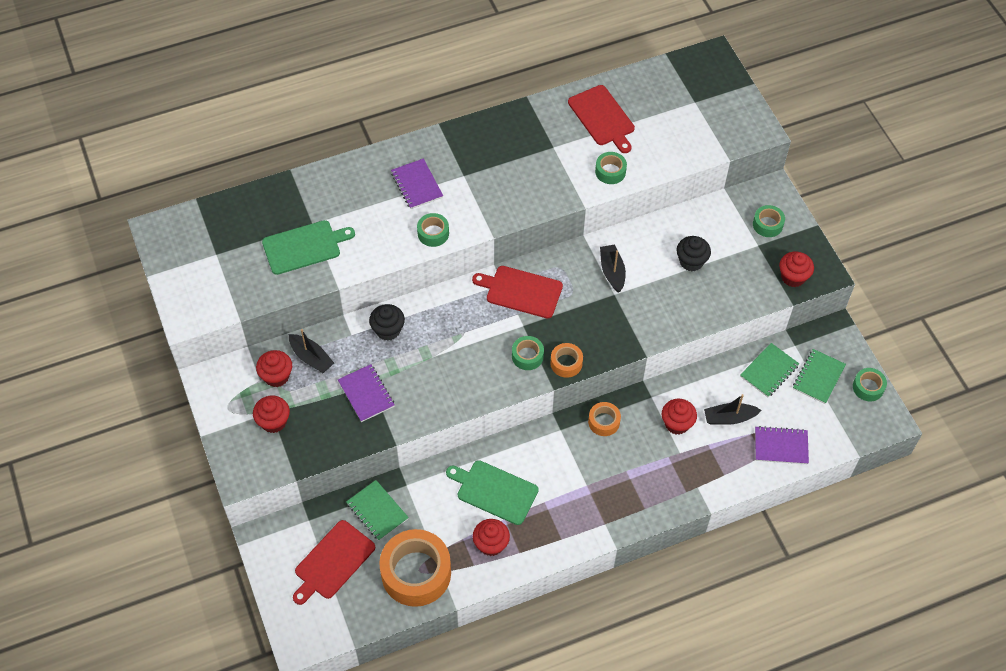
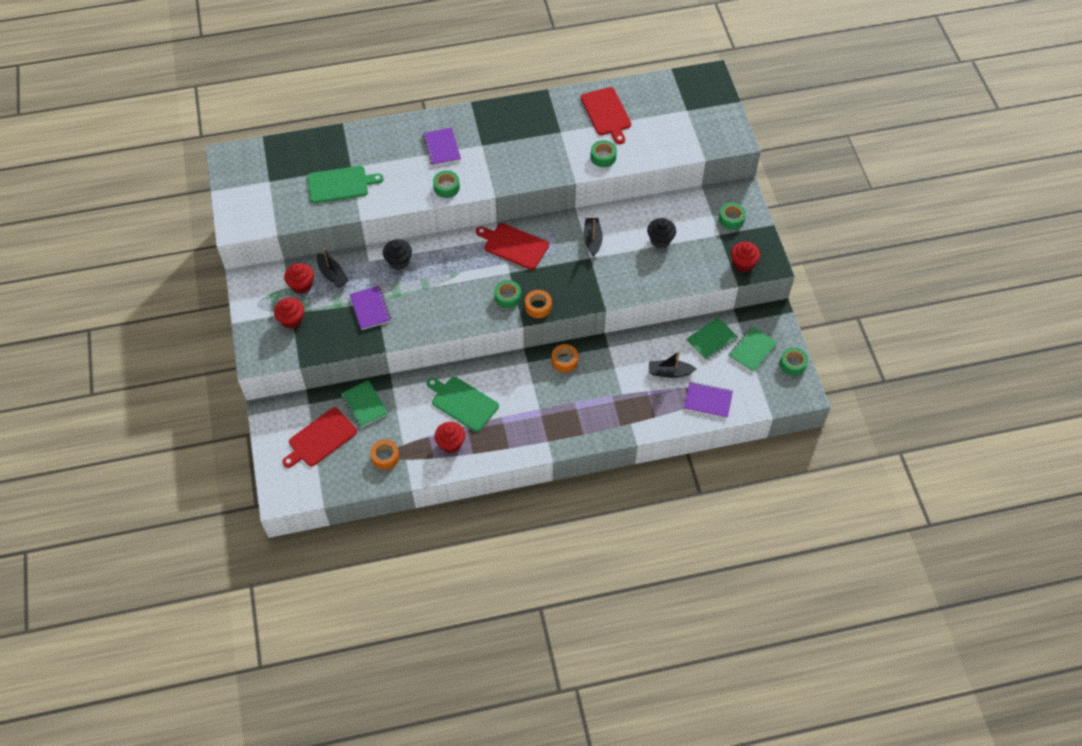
camera: 10 degrees right, 0 degrees up
(416, 573) = (385, 457): orange tape -> orange tape, size x0.48
(677, 424) = (625, 371): red cupcake -> none

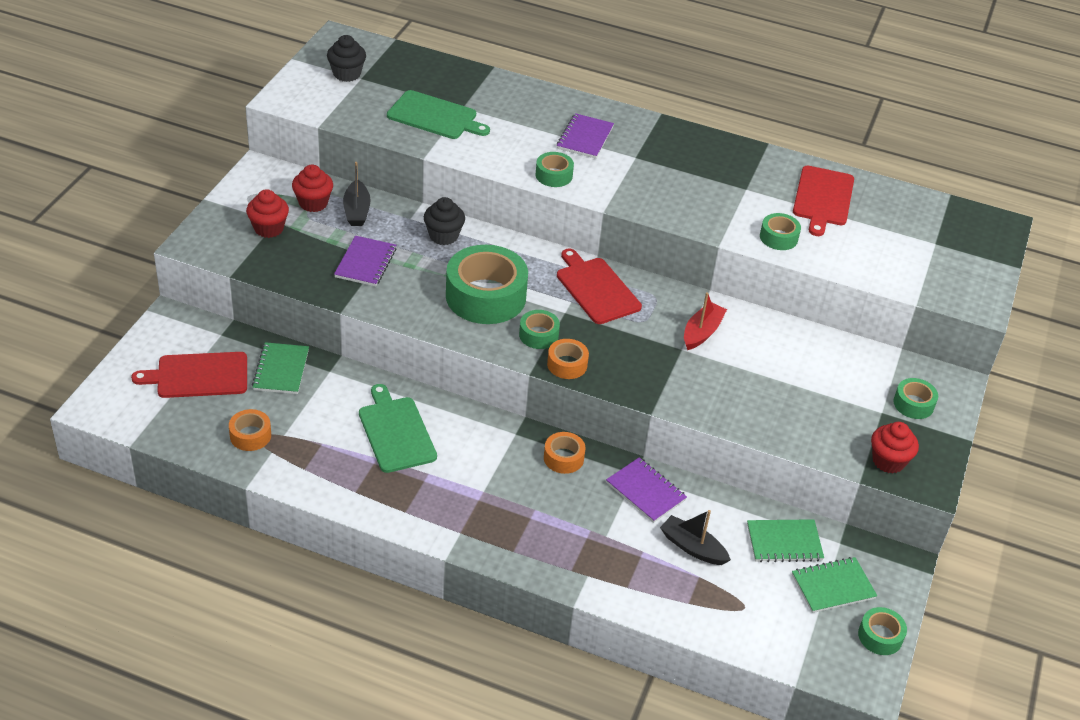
camera: 30 degrees right, 15 degrees down
(450, 443) = (339, 466): red cupcake -> none
(457, 289) = (485, 296): none -> green tape
(592, 240) = (702, 332): black boat -> red boat
(660, 240) = (792, 377): black cupcake -> black cupcake (347, 74)
(708, 401) = (718, 610): purple notebook -> purple notebook (646, 491)

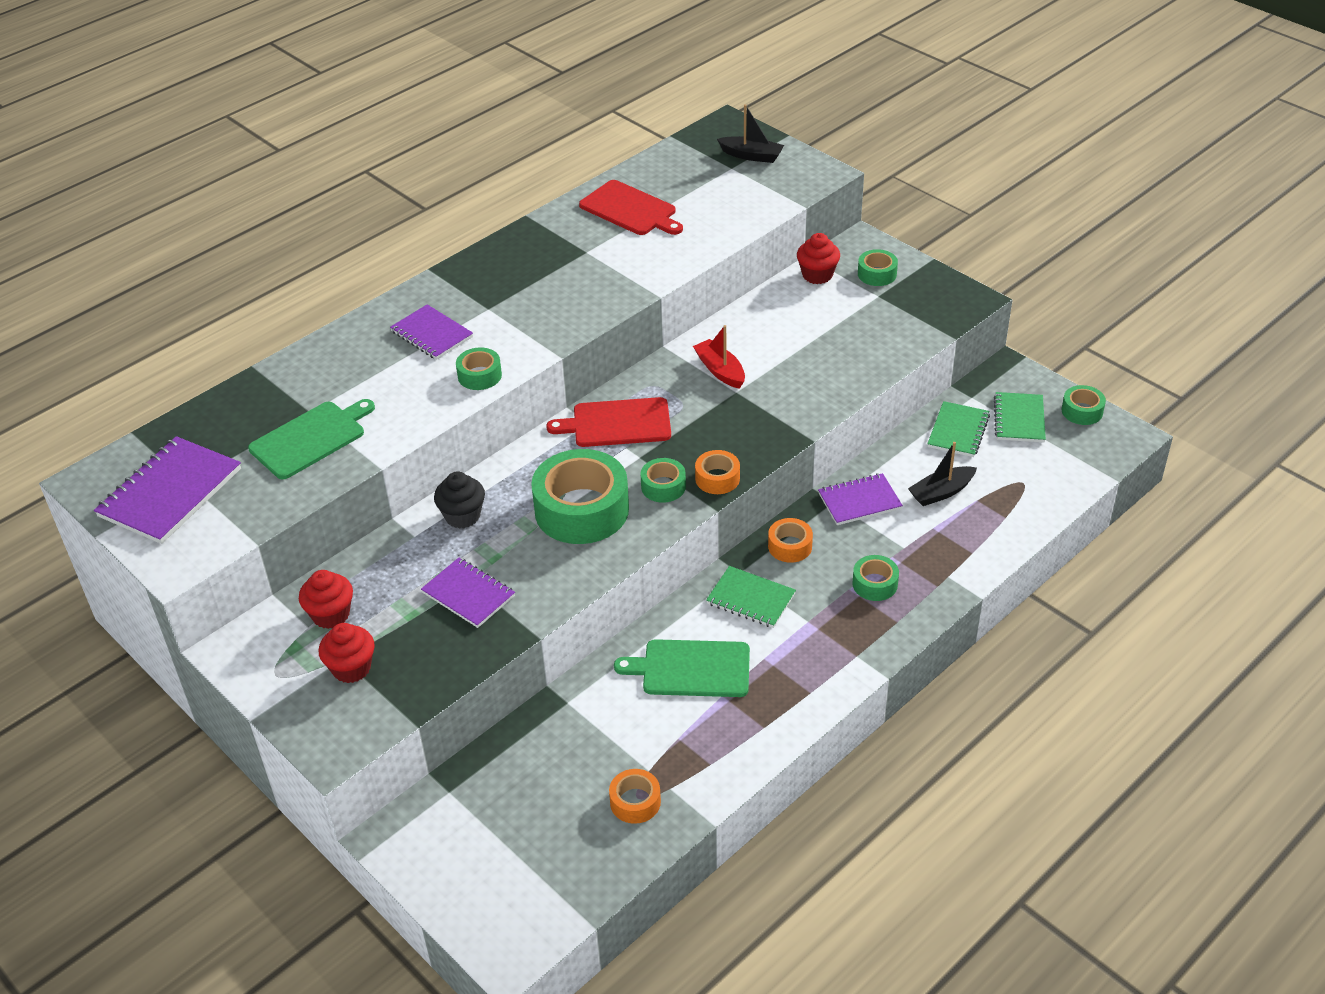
camera: 60 degrees left, 0 degrees up
(198, 375) = (509, 831): red cutting board -> none
(281, 370) = (542, 747): green notebook -> green notebook (750, 599)
(347, 74) = (170, 493): black cupcake -> purple notebook
(356, 211) = (370, 579): black boat -> black boat (751, 156)
(778, 237) = (670, 255): green tape -> green tape (875, 584)
(888, 461) = (938, 313): red cupcake -> red cupcake (817, 275)

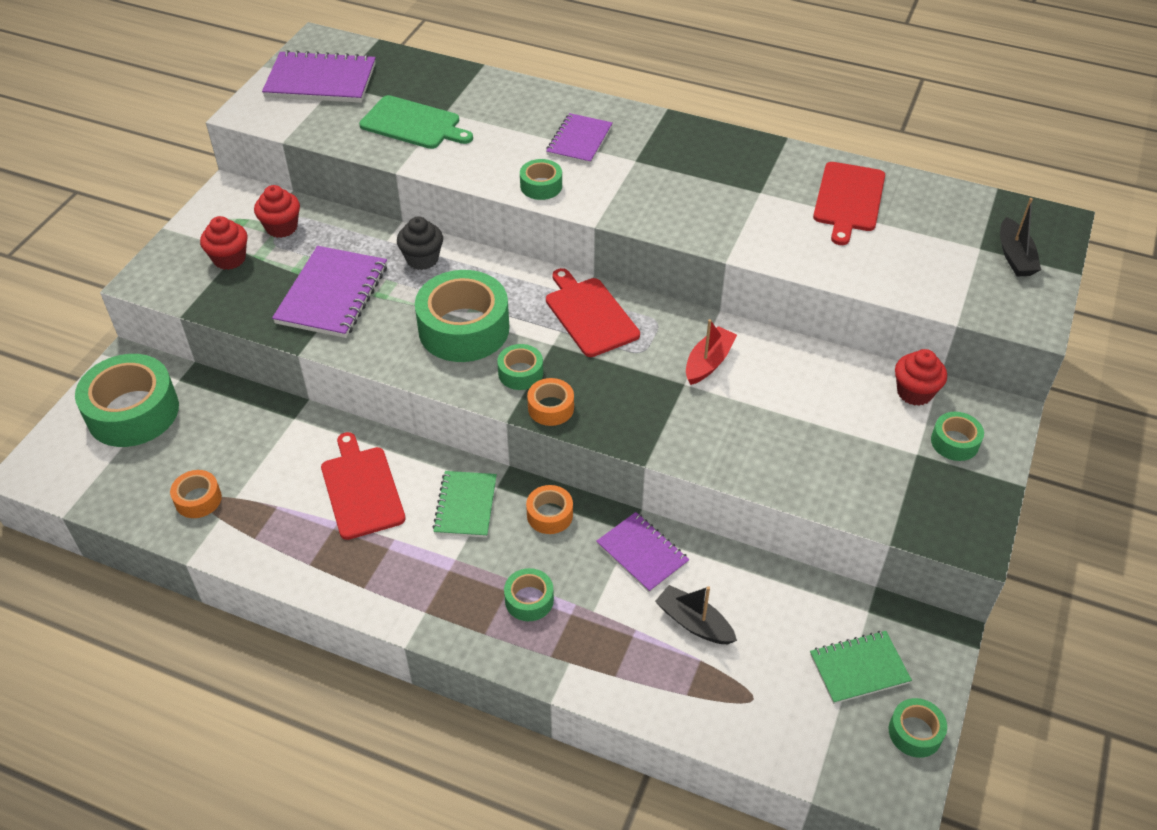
camera: 65 degrees right, 5 degrees up
(468, 594) = (332, 294): purple notebook -> purple notebook, size x1.57
(473, 841) = (133, 412): none -> green tape
(691, 668) = (361, 489): green cutting board -> red cutting board
(958, 431) = (802, 613): green notebook -> none

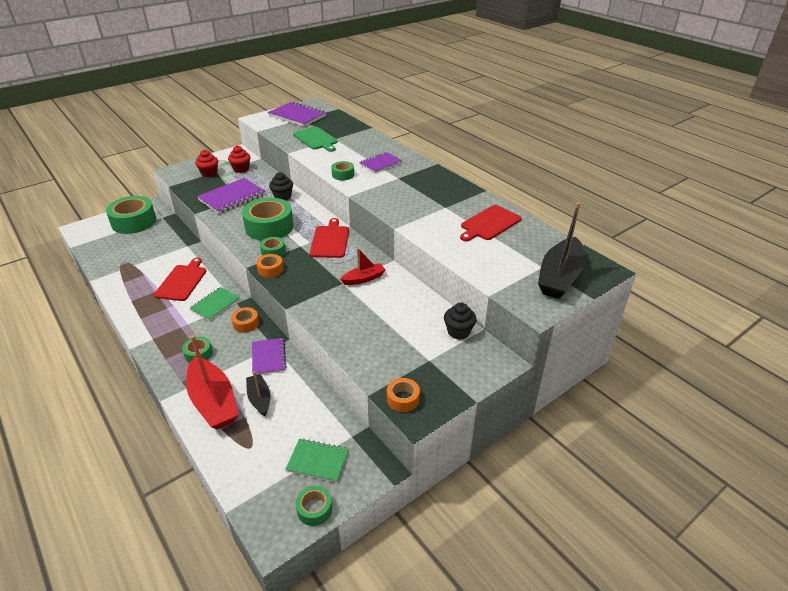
camera: 30 degrees right, 10 degrees down
(198, 499) = (120, 260): orange tape -> orange tape (403, 399)
(633, 662) = (213, 402): none -> red boat
(914, 392) = (458, 332): red cupcake -> black cupcake
(954, 442) = (457, 363): green tape -> none
(1014, 256) = (559, 277): black boat -> black boat, size x1.84

